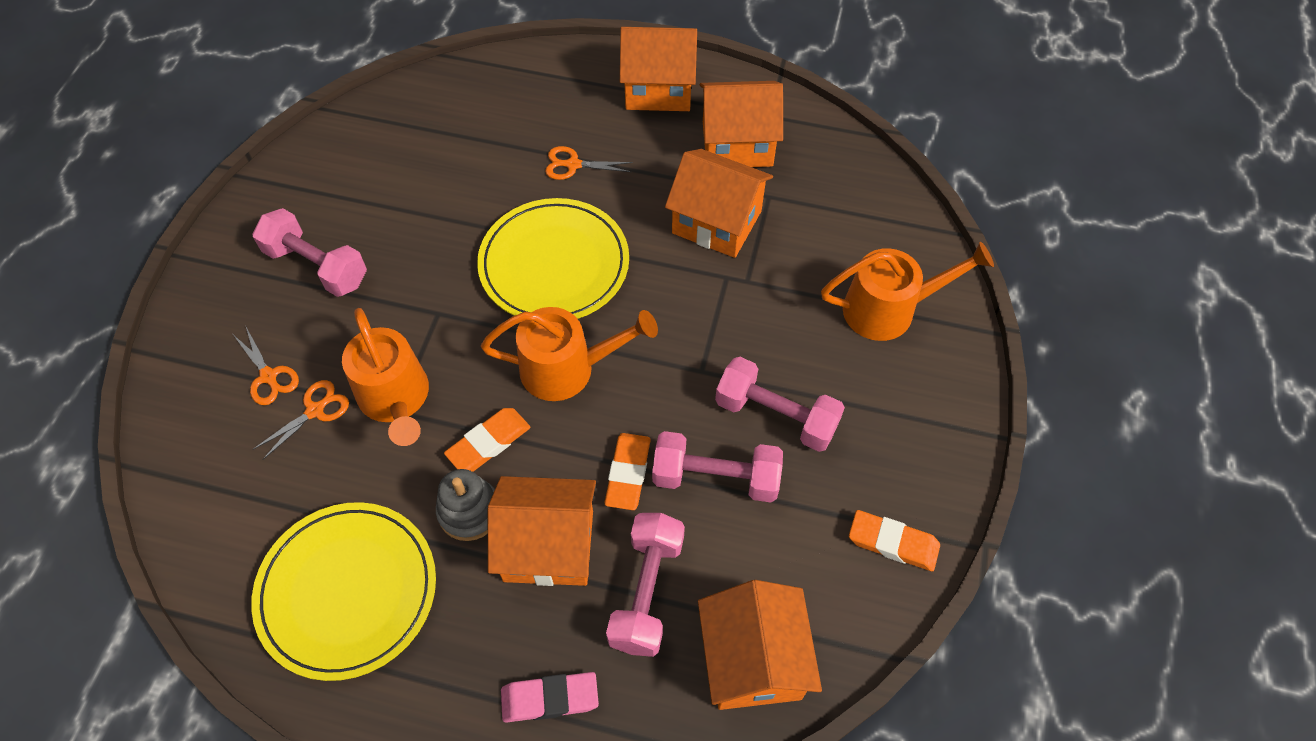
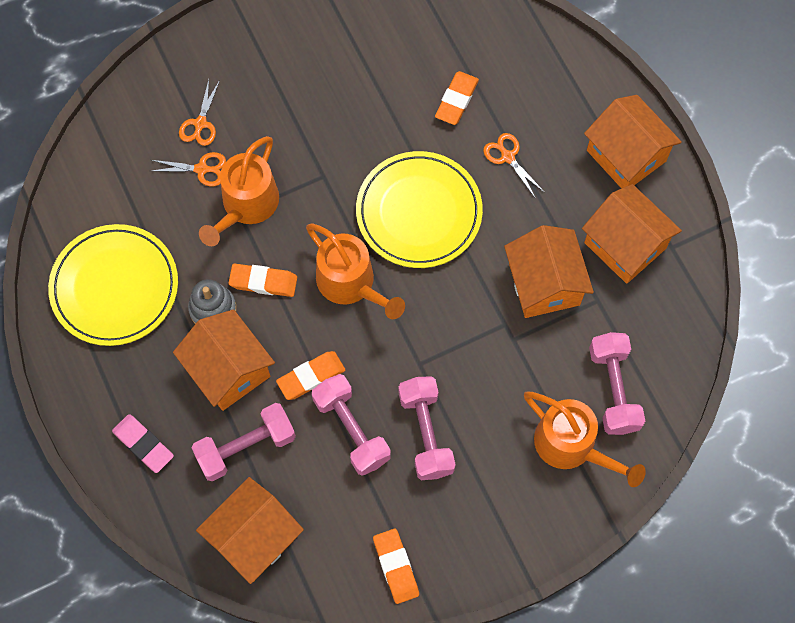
camera: 50 degrees right, 10 degrees up
(317, 266) = (293, 78): pink dumbbell -> pink dumbbell (613, 389)
(481, 163) = (456, 100): none -> orange eraser

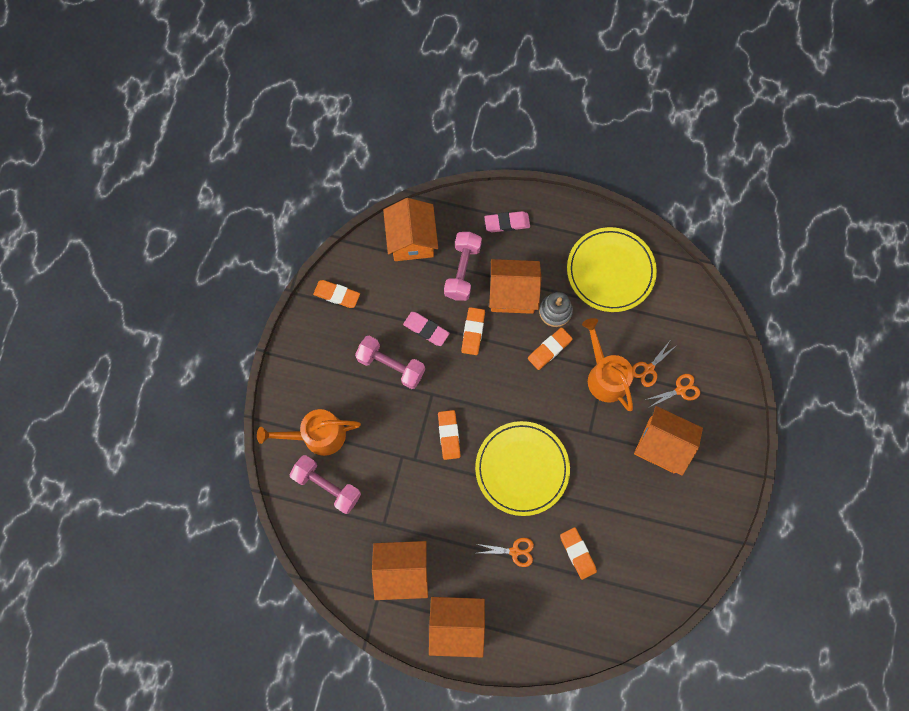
camera: 130 degrees right, 5 degrees up
(200, 123) = (680, 390): orange scissors -> orange scissors turned 105 degrees clockwise
(351, 284) = (509, 395): orange watering can -> none
(351, 430) = (426, 329): pink dumbbell -> pink eraser
(448, 310) = (449, 435): none -> orange eraser
(544, 284) = (419, 502): orange house -> orange house (662, 445)

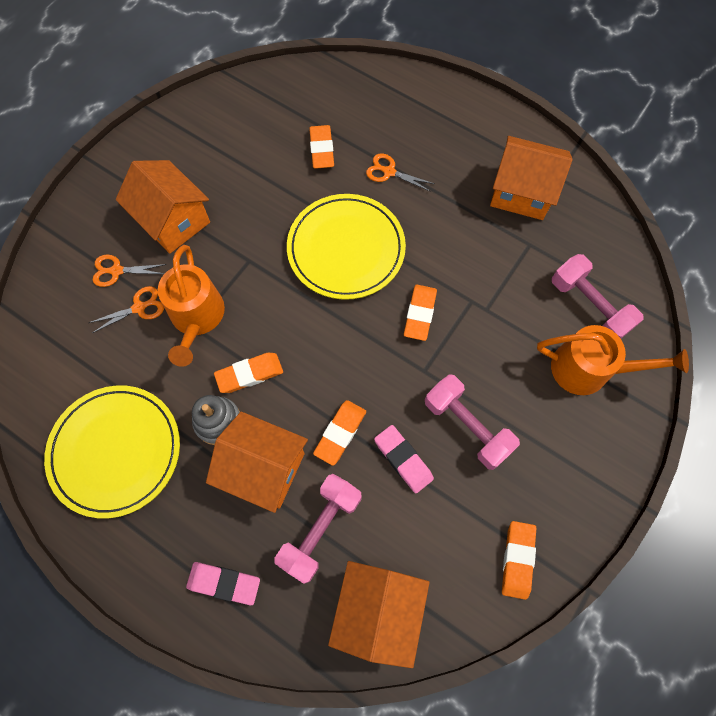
camera: 160 degrees left, 5 degrees down
(337, 295) = (517, 560): orange eraser -> orange eraser turned 60 degrees clockwise
(456, 625) = (477, 127): orange house -> none

